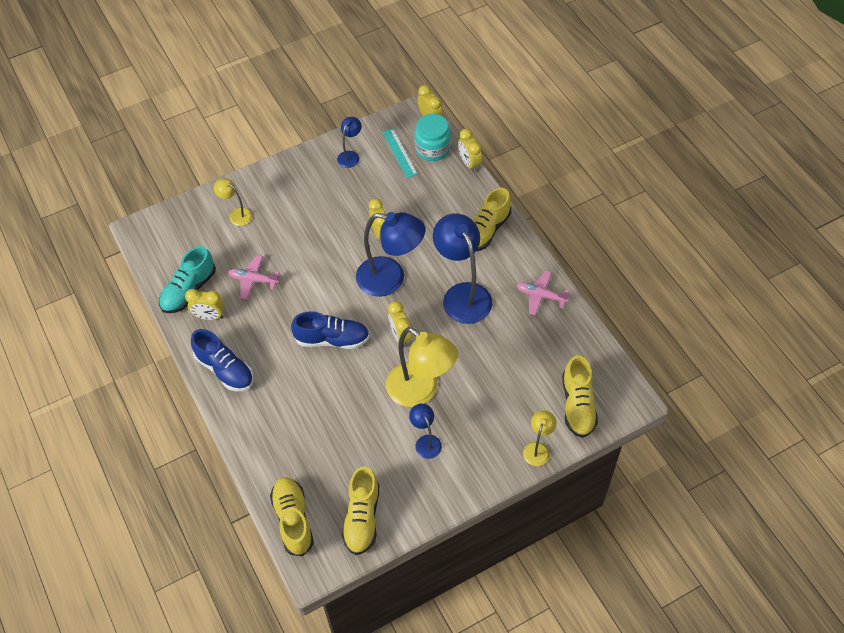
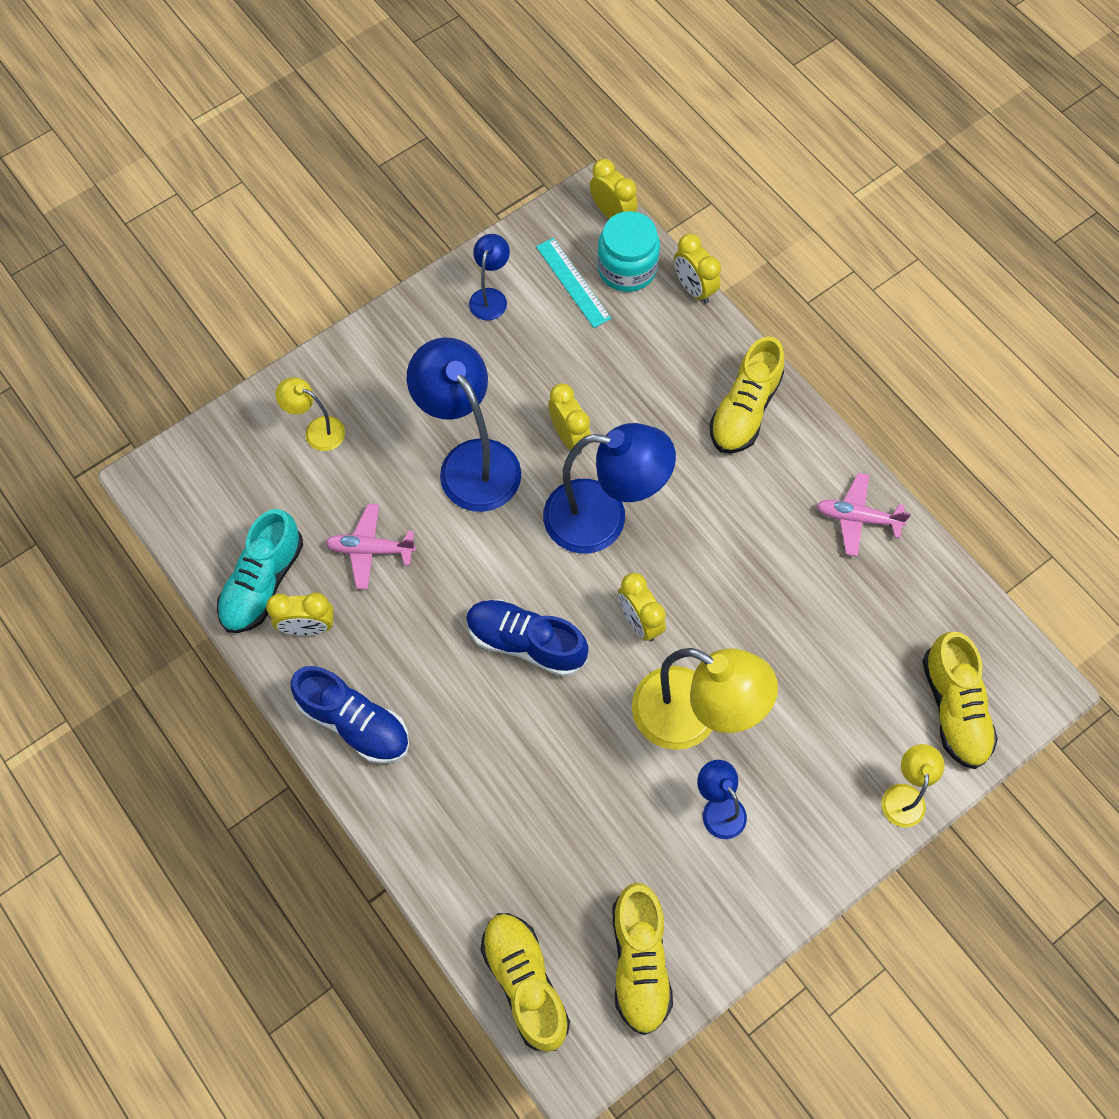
camera: 10 degrees left, 10 degrees up
(332, 339) = (526, 642): blue shoe -> blue shoe turned 150 degrees counterclockwise
(462, 294) = (728, 532): blue lamp -> blue lamp (470, 461)

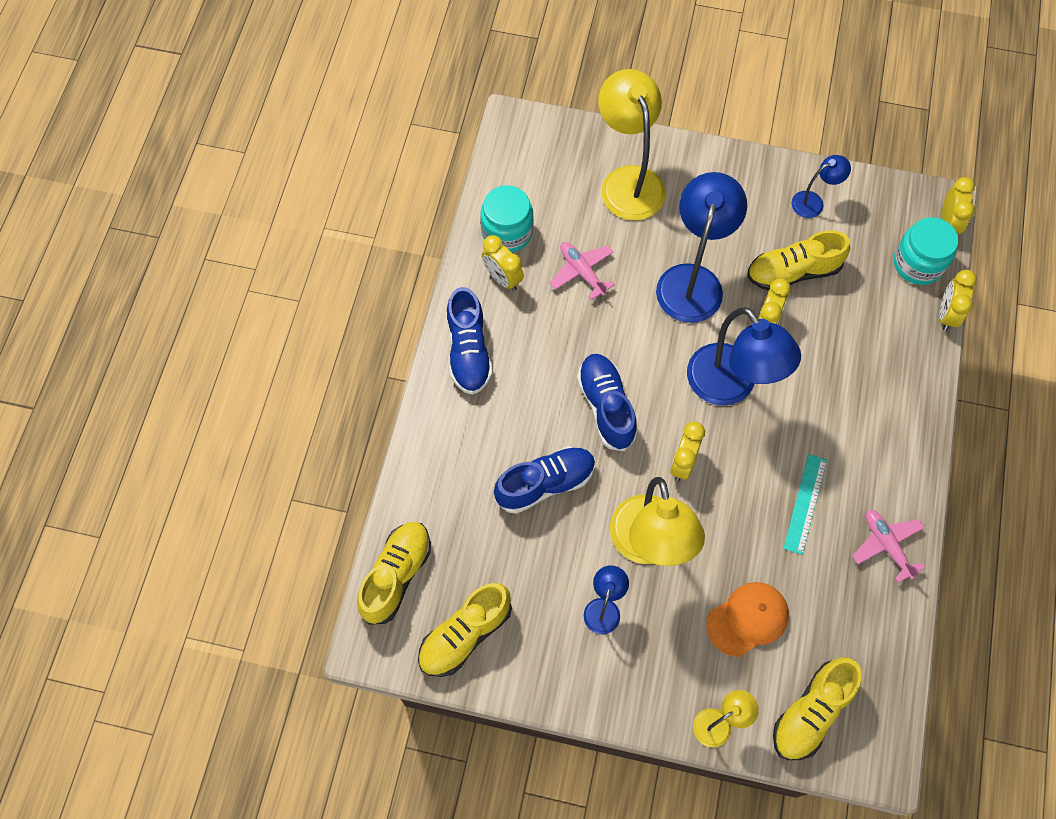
camera: 50 degrees right, 0 degrees up
(263, 582) = (507, 232): turquoise shoe -> turquoise jar
(317, 430) = (628, 181): yellow lamp -> yellow lamp, size x2.02
(553, 762) = (545, 484): none -> blue shoe
(573, 282) = (874, 240): turquoise ruler -> turquoise ruler (805, 503)
(744, 410) = (892, 413): yellow shoe -> yellow shoe (793, 272)
(830, 690) = (747, 619): none -> orange cap

